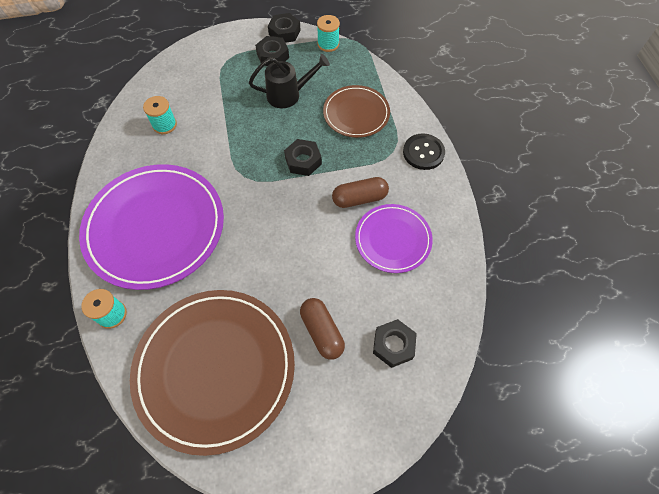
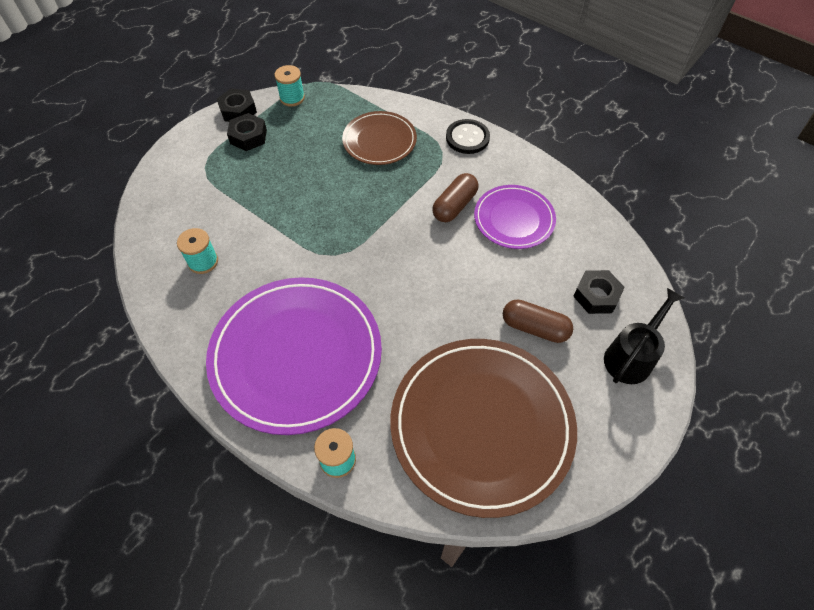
camera: 40 degrees left, 5 degrees down
(288, 95) = (301, 161): black watering can -> black watering can (631, 356)
(303, 161) = (374, 207): black nut -> none

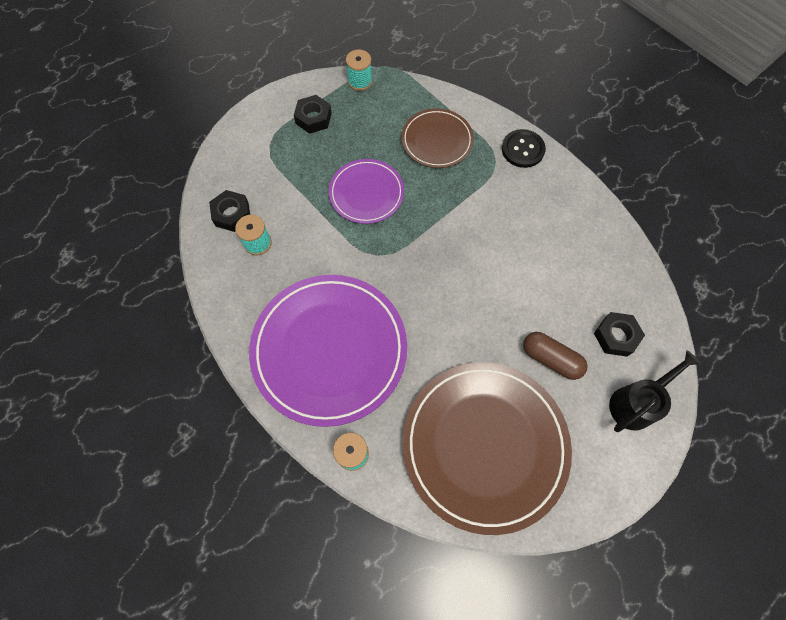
camera: 10 degrees right, 10 degrees up
(238, 110) = (307, 88): black nut -> black nut (232, 214)
(454, 206) = (497, 221): brown capsule -> none
(514, 219) = (552, 244): purple plate -> purple plate (366, 193)

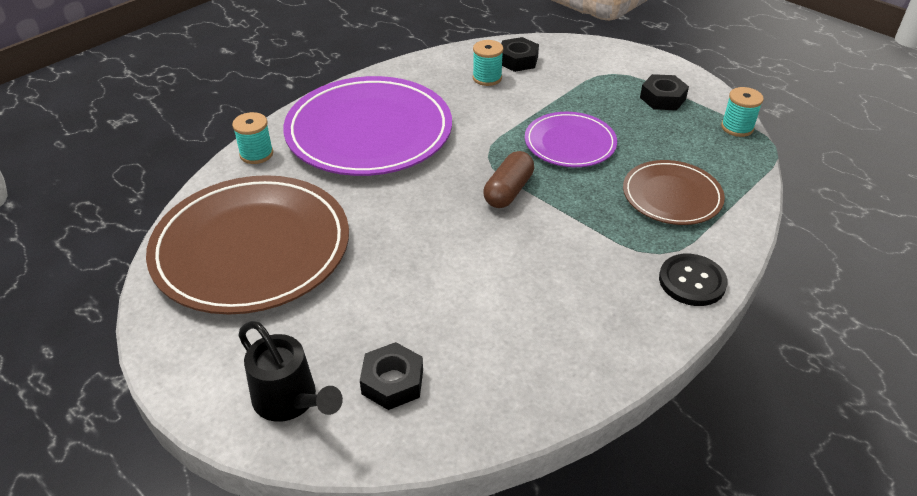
camera: 85 degrees right, 25 degrees down
(551, 359) = (357, 308): brown capsule -> brown capsule (508, 191)

